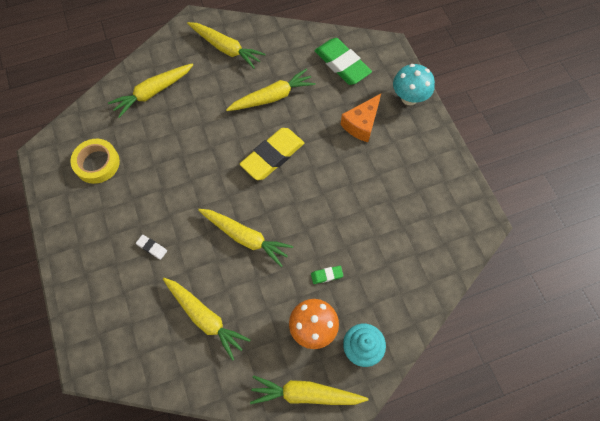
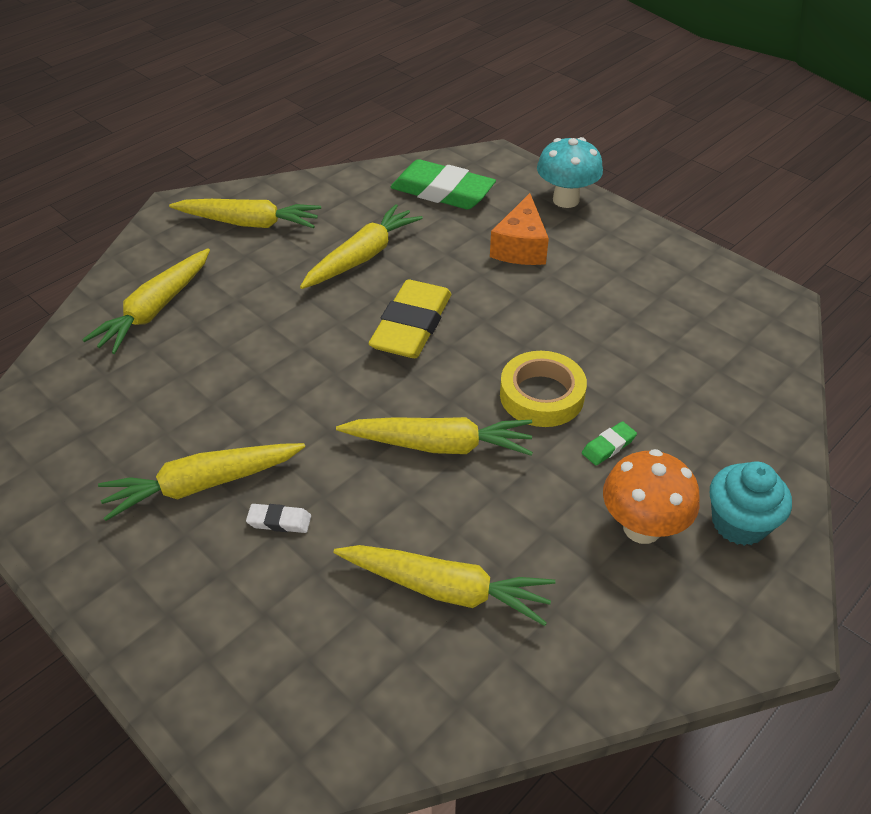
camera: 25 degrees left, 20 degrees down
(97, 163) = (102, 435): yellow tape -> yellow tape (541, 395)
(305, 394) = (702, 630): yellow carrot -> yellow carrot (202, 485)

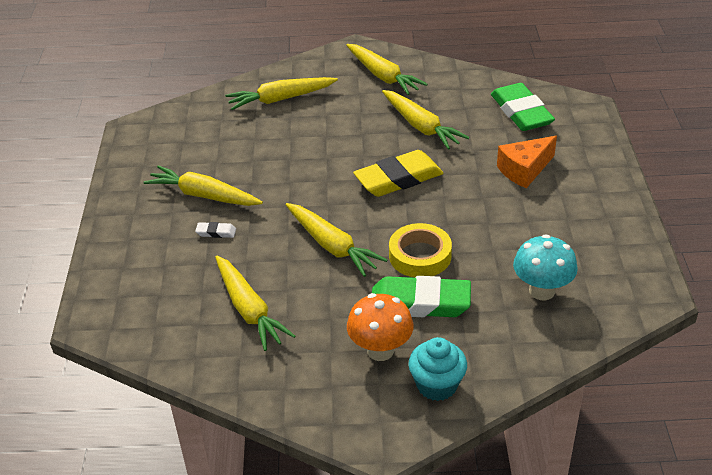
camera: 45 degrees right, 5 degrees down
(279, 521) = (216, 232): white eraser -> white eraser turned 45 degrees counterclockwise
(362, 257) = (421, 126): yellow carrot -> yellow carrot turned 60 degrees clockwise
(566, 200) = (597, 157): turquoise mushroom -> turquoise mushroom (542, 291)
(608, 446) = (420, 303): green eraser -> green eraser, size x2.38

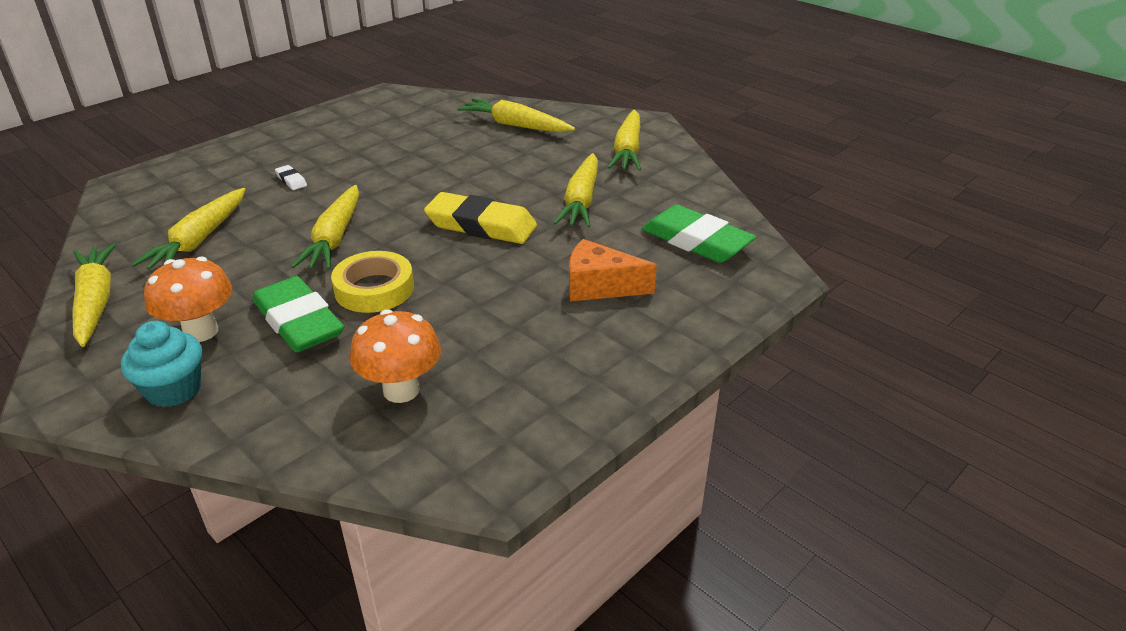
camera: 45 degrees right, 5 degrees down
(203, 195) = (335, 154): yellow carrot -> yellow carrot (96, 302)
(521, 112) = (696, 241): green eraser -> green eraser turned 75 degrees counterclockwise
(542, 291) = (401, 390): turquoise mushroom -> orange mushroom

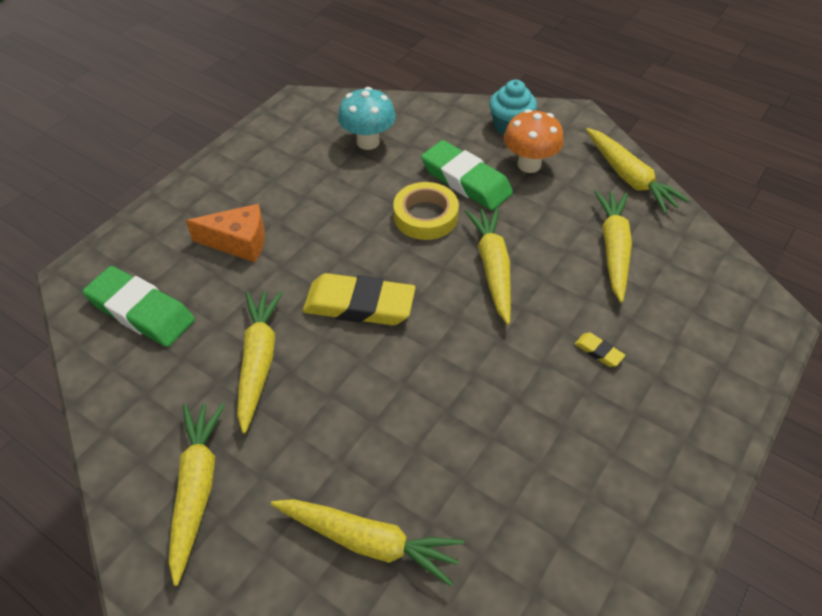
camera: 170 degrees right, 15 degrees up
(291, 180) = (598, 352): white eraser -> yellow eraser
(401, 390) = (368, 142): orange mushroom -> turquoise mushroom

